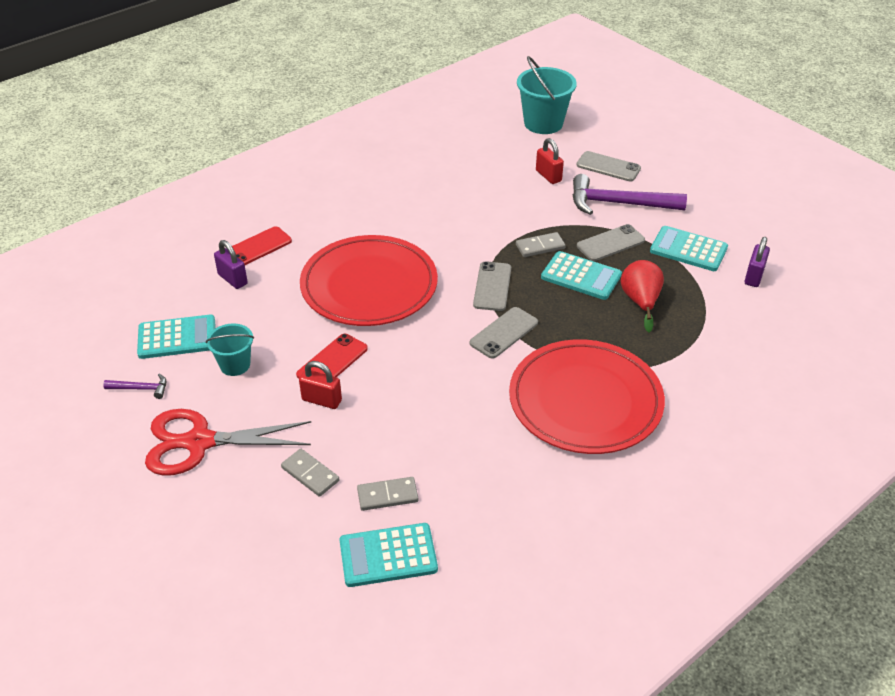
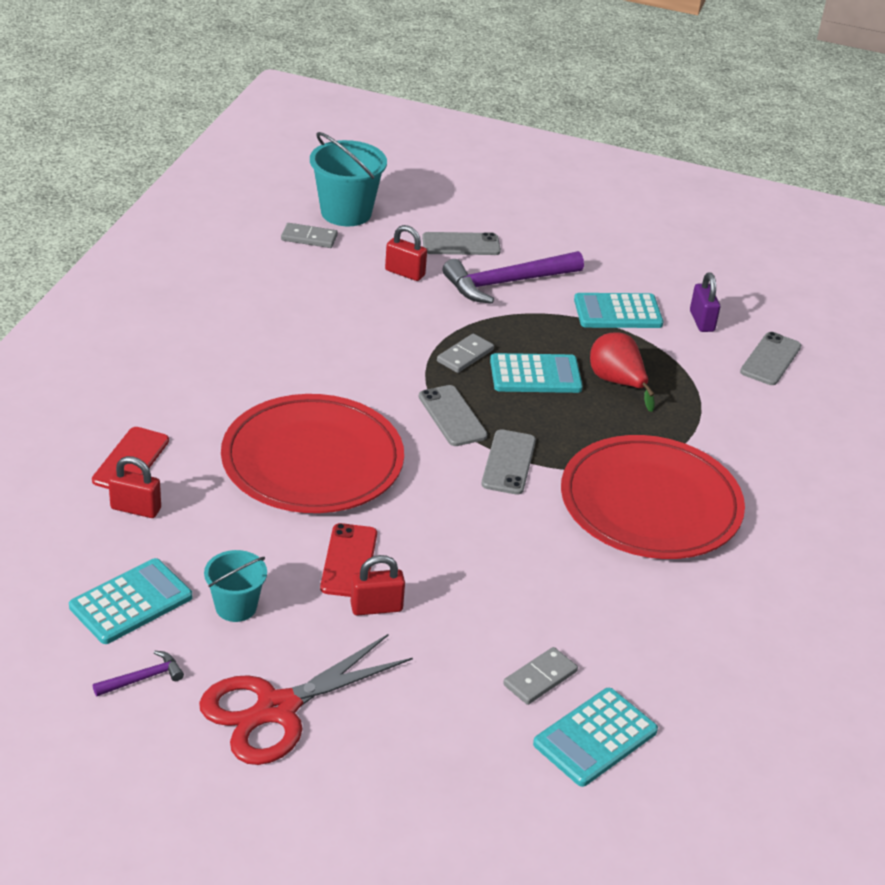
camera: 35 degrees left, 5 degrees down
(232, 279) = (136, 508): purple padlock -> red padlock
(310, 474) = (437, 691): grey domino -> grey domino (309, 238)
(610, 243) = (535, 329): grey phone -> grey phone (770, 359)

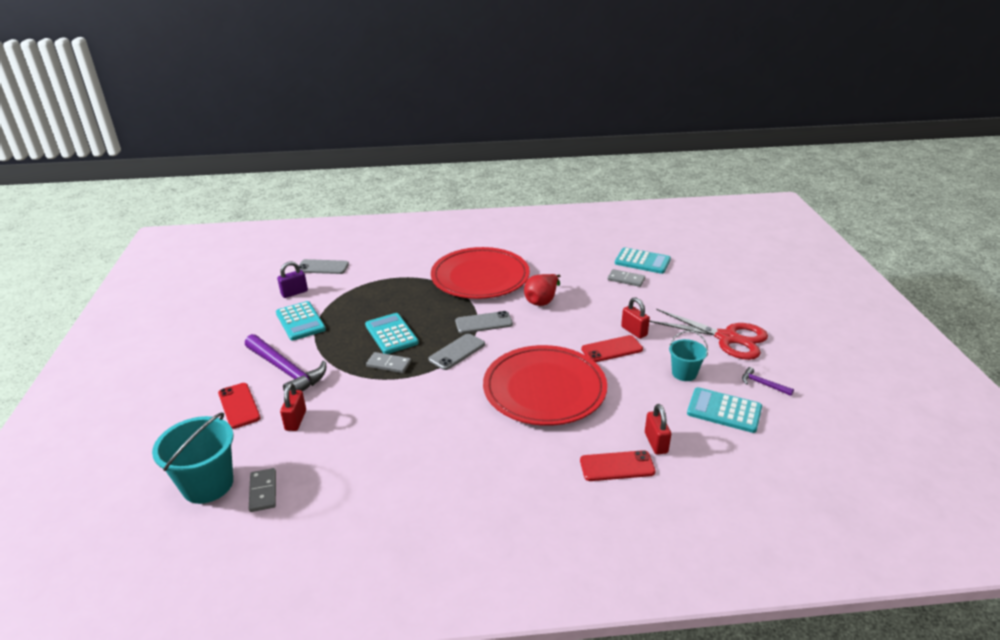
camera: 110 degrees left, 5 degrees down
(461, 245) = (239, 405): grey phone -> red phone
(617, 382) = (379, 306): red pear -> red pear (542, 300)

